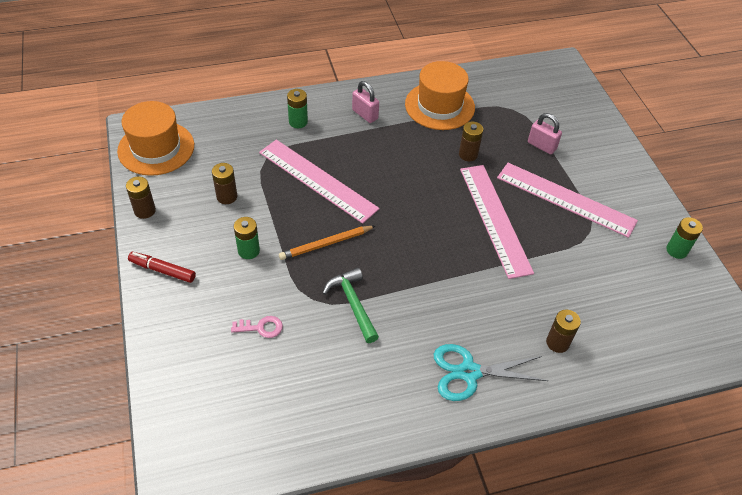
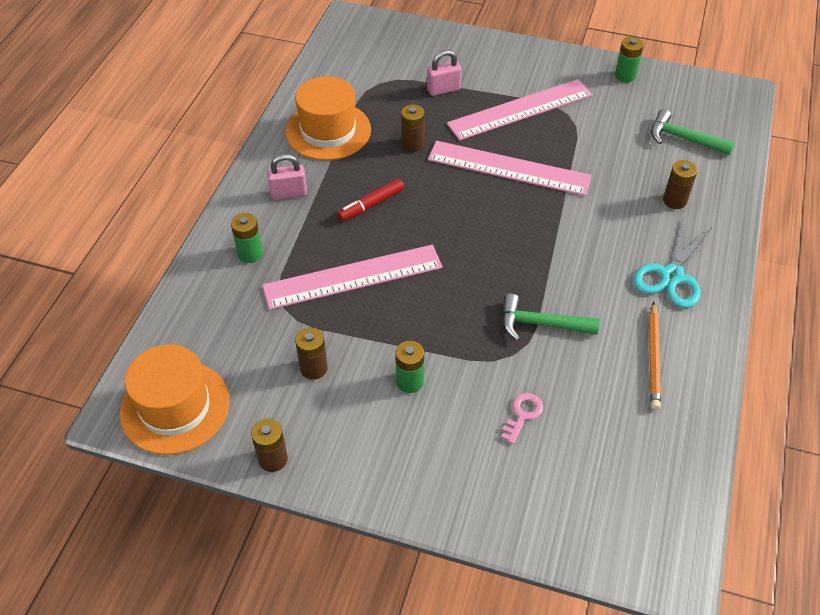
camera: 55 degrees left, 0 degrees up
(162, 270) = (381, 476): red marker -> red marker (371, 205)
(326, 244) = (448, 310): orange pencil -> orange pencil (653, 358)
(639, 321) = (683, 138): none -> green hammer

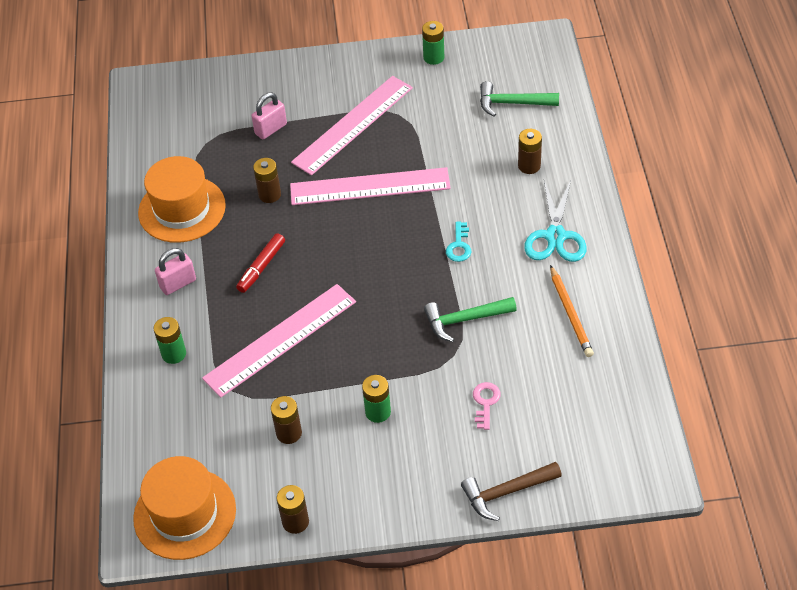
camera: 20 degrees left, 0 degrees up
(500, 518) = (506, 492): none -> brown hammer
(569, 251) = (459, 246): none -> turquoise key

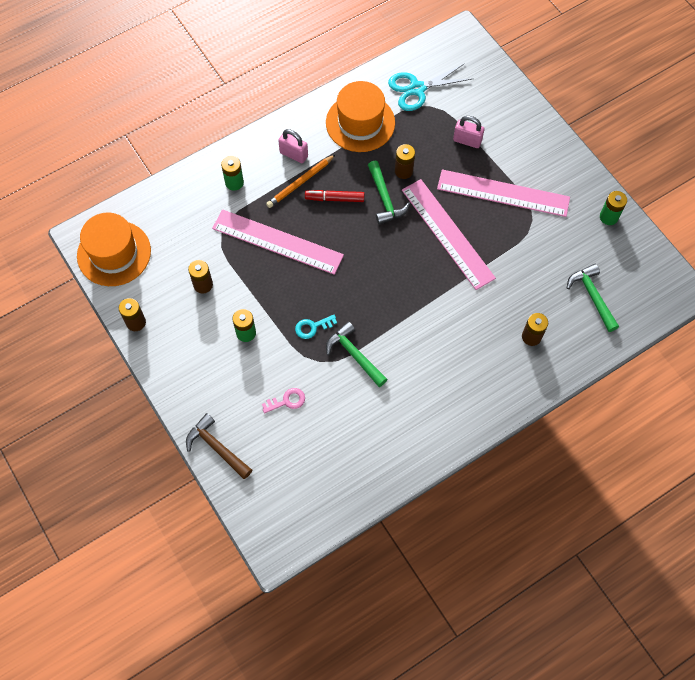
camera: 60 degrees right, 15 degrees up
(292, 223) = (385, 199): none -> green hammer
(459, 246) = (422, 320): turquoise key -> turquoise key (312, 327)
(555, 236) = (468, 386): turquoise scissors -> turquoise scissors (417, 89)
(570, 313) = (397, 427): orange pencil -> orange pencil (300, 183)

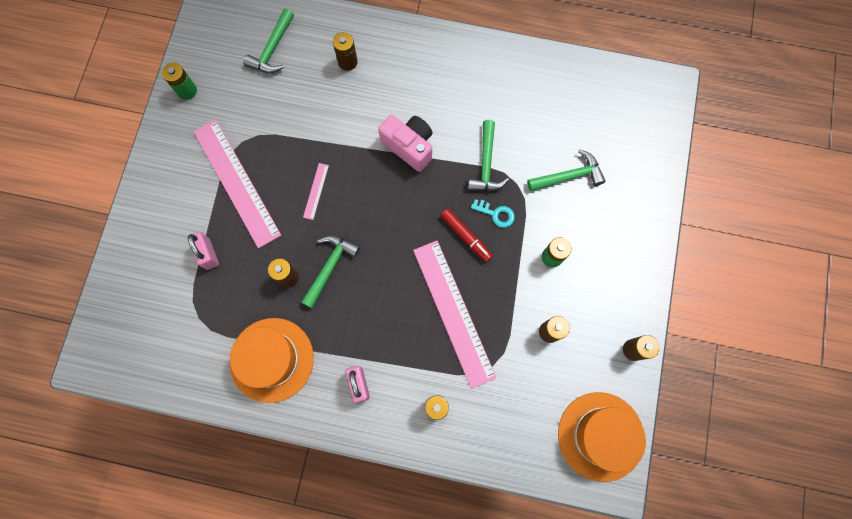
camera: 135 degrees left, 10 degrees up
(216, 447) = (652, 189): brown hammer -> none
(287, 401) = (569, 176): pink key -> green hammer
(300, 183) = (381, 350): orange pencil -> none
(334, 198) = (369, 307): red marker -> red marker (465, 236)
(417, 89) = (189, 345): turquoise scissors -> none
(420, 318) = (409, 146): none -> pink camera
(447, 233) = (316, 191): pink ruler -> pink ruler, size x0.41

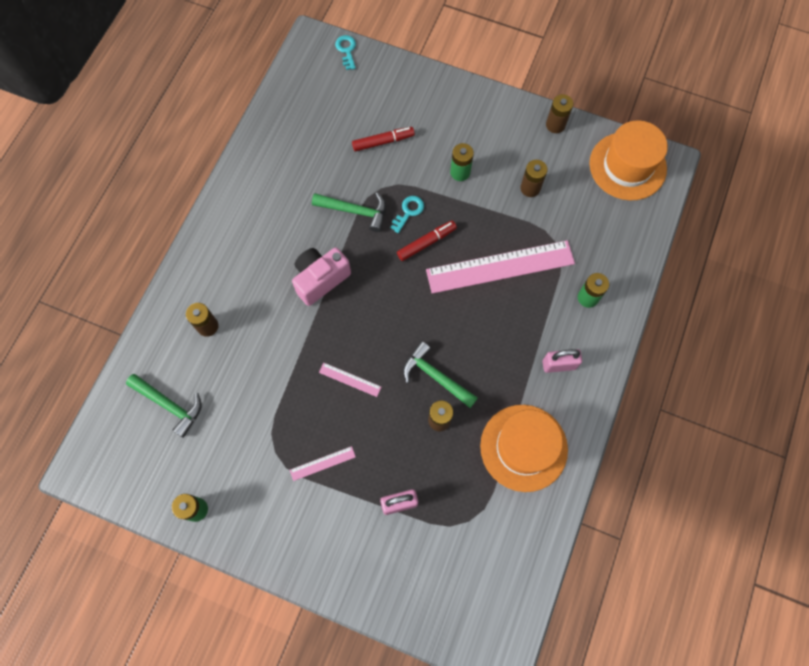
camera: 80 degrees left, 5 degrees down
(236, 182) = (322, 463): pink ruler -> pink ruler, size x0.41
(569, 176) = (383, 142): green hammer -> red marker
(668, 121) = (346, 50): none -> turquoise key

